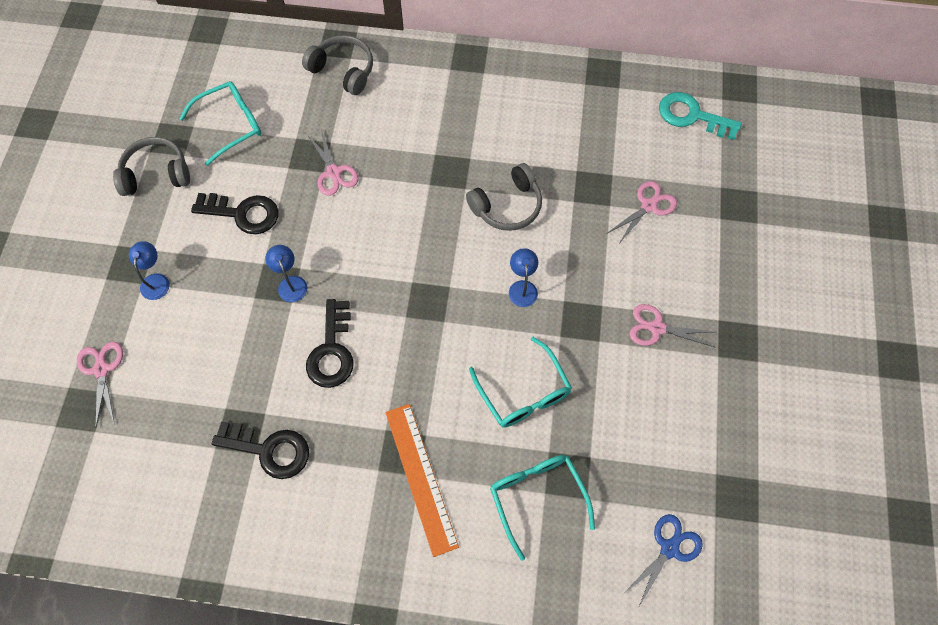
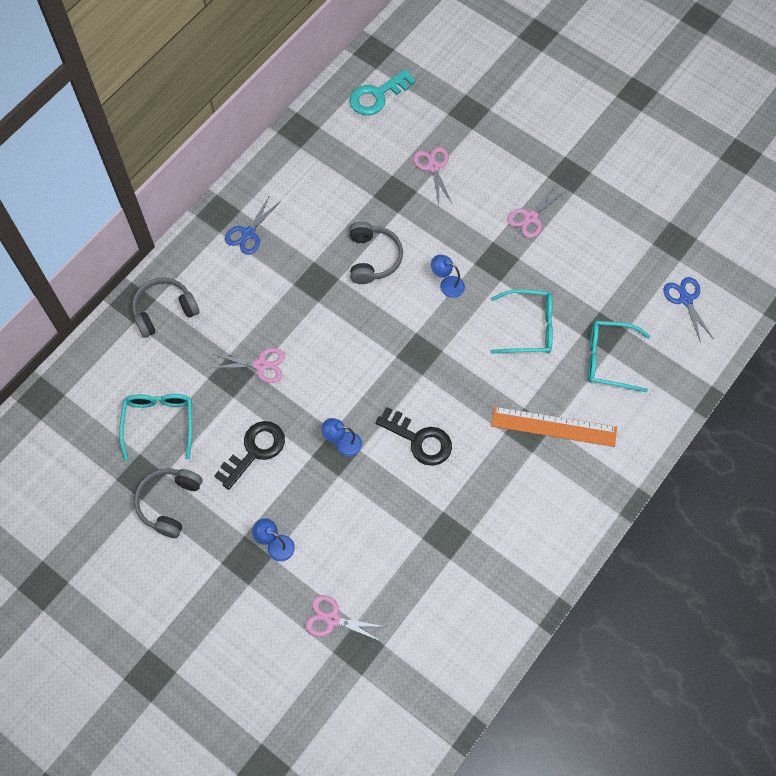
camera: 60 degrees left, 0 degrees up
(269, 450) = (474, 520): black key -> none
(463, 91) = (248, 234): none -> blue scissors

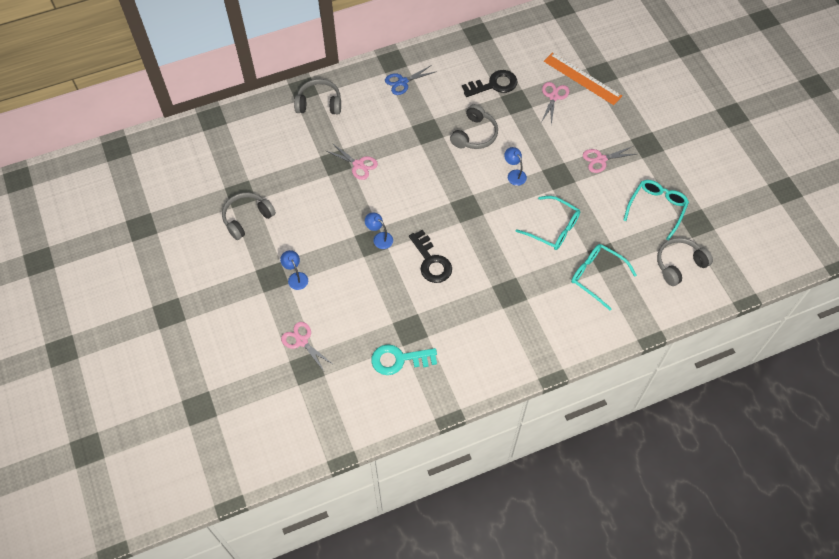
camera: 30 degrees right, 5 degrees down
(159, 422) = (272, 168): turquoise glasses -> turquoise glasses (656, 208)
(254, 451) = (320, 214): black key -> black key (494, 85)
(377, 96) = (544, 36): turquoise key -> turquoise key (399, 359)
(554, 426) = (529, 299): orange ruler -> orange ruler (582, 78)
(685, 299) = (679, 264): blue scissors -> grey headphones

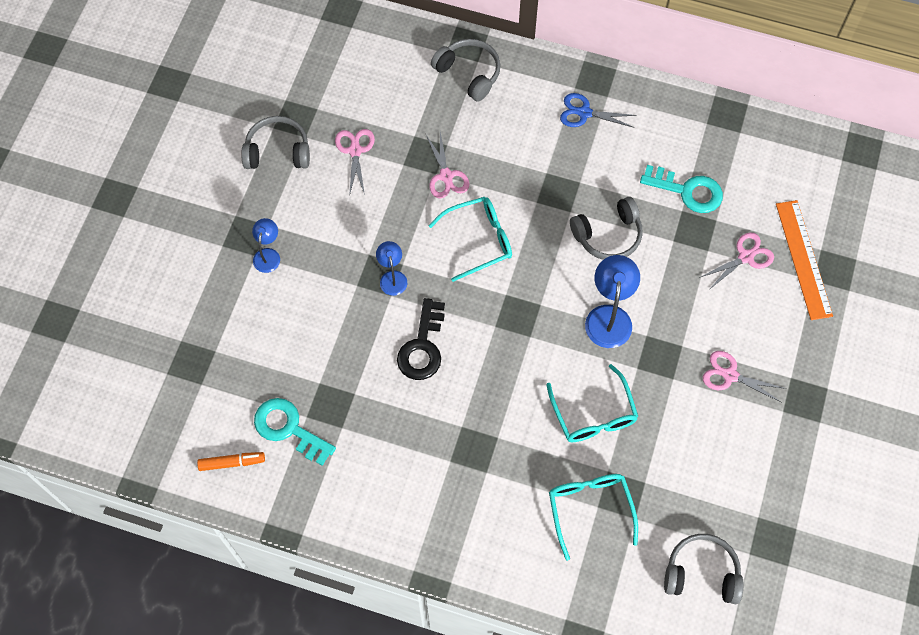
camera: 40 degrees right, 5 degrees up
(302, 341) = (212, 329): pink scissors -> pink scissors (355, 150)
(384, 402) = (232, 463): none -> orange marker
(494, 85) = (687, 191): black key -> turquoise key
(514, 174) = (609, 316): blue lamp -> blue lamp, size x1.69
(656, 208) = (740, 485): turquoise glasses -> turquoise glasses (479, 240)

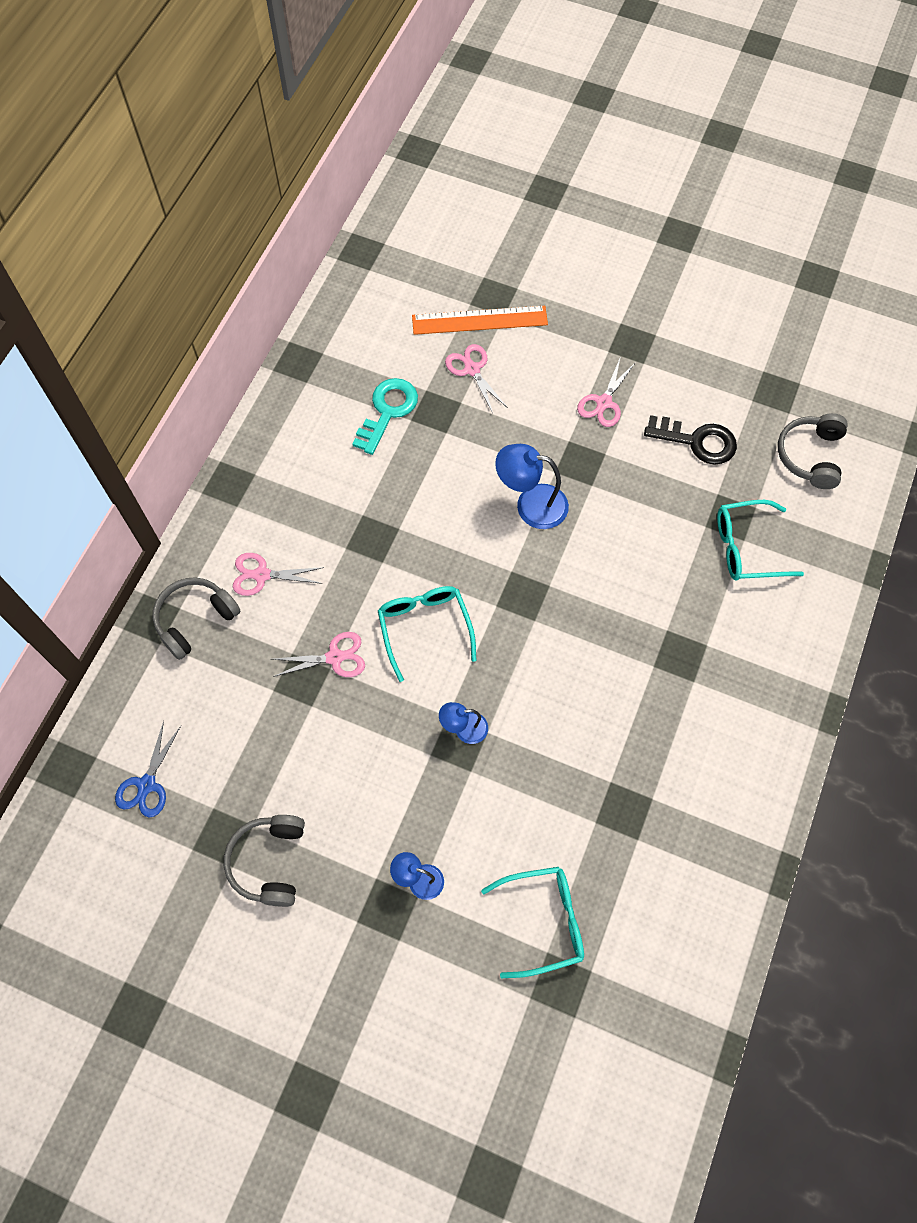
camera: 85 degrees left, 0 degrees up
(232, 463) = (695, 933): orange marker -> none
(289, 429) = (653, 861): turquoise key -> none
(355, 150) = (283, 763): pink scissors -> pink scissors (261, 575)
(422, 346) = (555, 701): black key -> black key (697, 441)
(584, 113) = (272, 500): blue scissors -> blue scissors (146, 785)
(593, 414) = (643, 532): turquoise glasses -> turquoise glasses (544, 921)
(608, 235) = (432, 494): grey headphones -> none

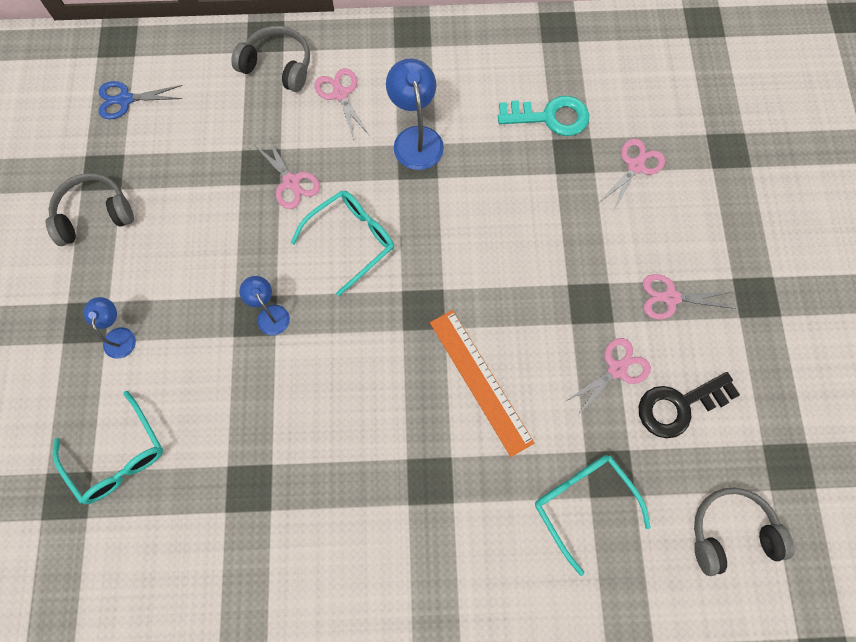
camera: 65 degrees right, 5 degrees up
(479, 320) = (694, 149): orange ruler -> orange ruler (481, 381)
(531, 504) = (521, 277): blue lamp -> blue lamp (416, 138)
(647, 470) = (617, 369): none -> pink scissors
(697, 441) = (679, 406): black key -> black key turned 75 degrees clockwise

